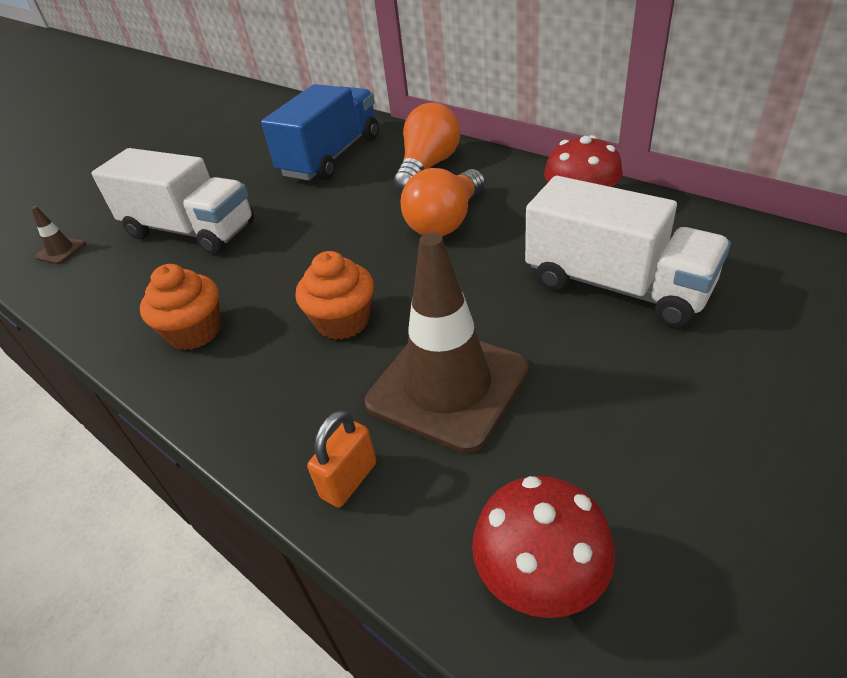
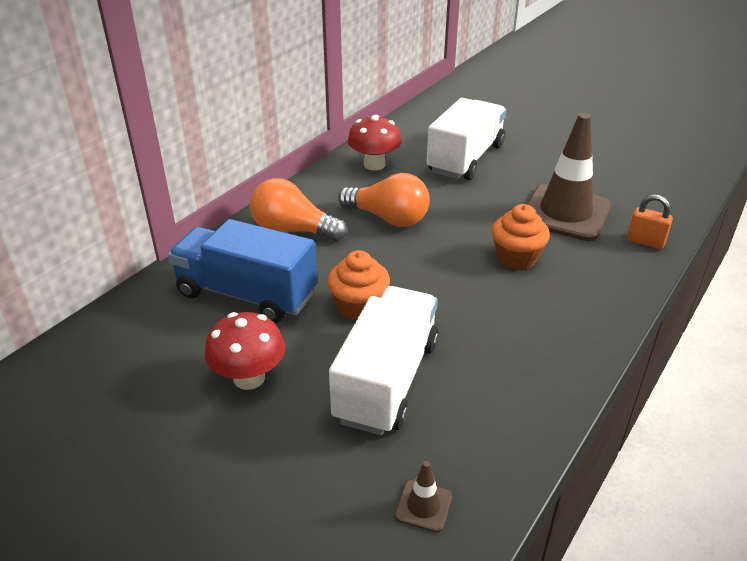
camera: 100 degrees left, 5 degrees down
(195, 332) = (544, 335): orange cupcake -> orange cupcake (359, 306)
(540, 578) = (666, 188): red mushroom -> red mushroom (249, 378)

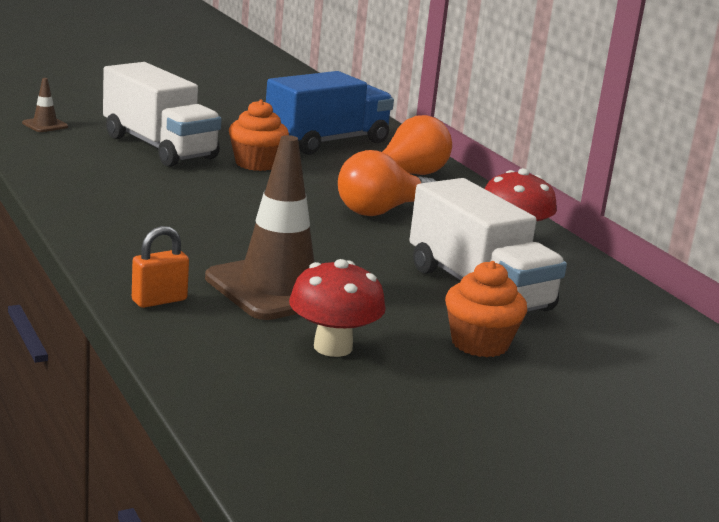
camera: 115 degrees right, 15 degrees down
(249, 378) = (228, 122): red mushroom -> red mushroom (333, 347)
(516, 257) = (233, 233): orange cupcake -> orange cupcake (480, 343)

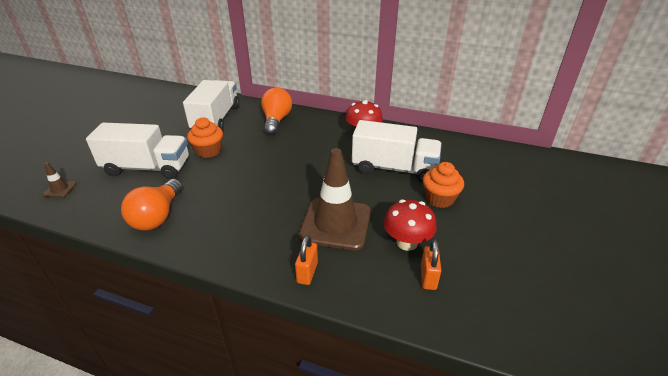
camera: 40 degrees left, 15 degrees up
(292, 382) = (428, 277): none -> orange padlock
(327, 142) = (216, 119): blue truck -> white truck
(381, 211) = (299, 148): orange light bulb -> orange light bulb (157, 216)

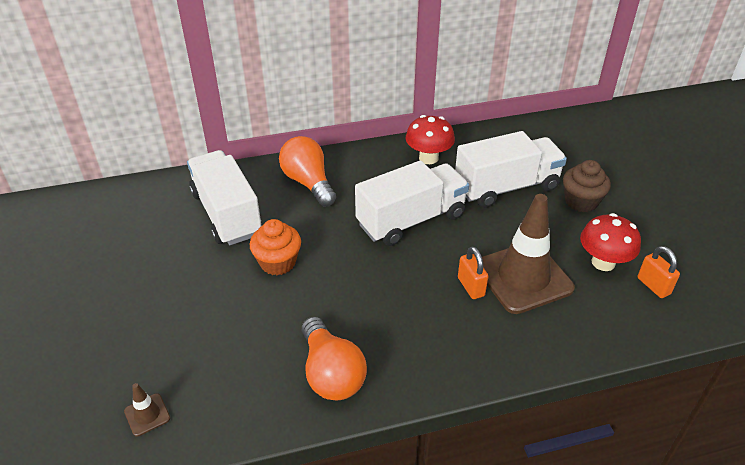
camera: 35 degrees left, 5 degrees up
(147, 168) = (229, 323): white truck -> white truck (411, 220)
(307, 273) = (557, 341): orange padlock -> orange padlock (471, 287)
(439, 199) = (581, 201): orange cupcake -> brown cupcake

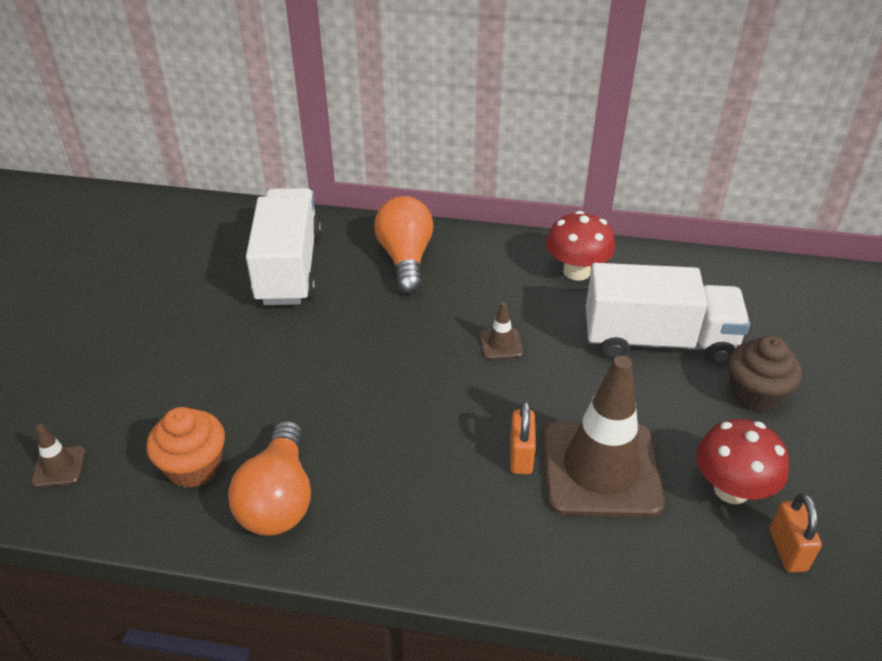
camera: 25 degrees right, 0 degrees up
(278, 262) = (307, 343): orange cupcake -> orange cupcake (194, 466)
(411, 220) = (501, 344): white truck -> brown traffic cone

